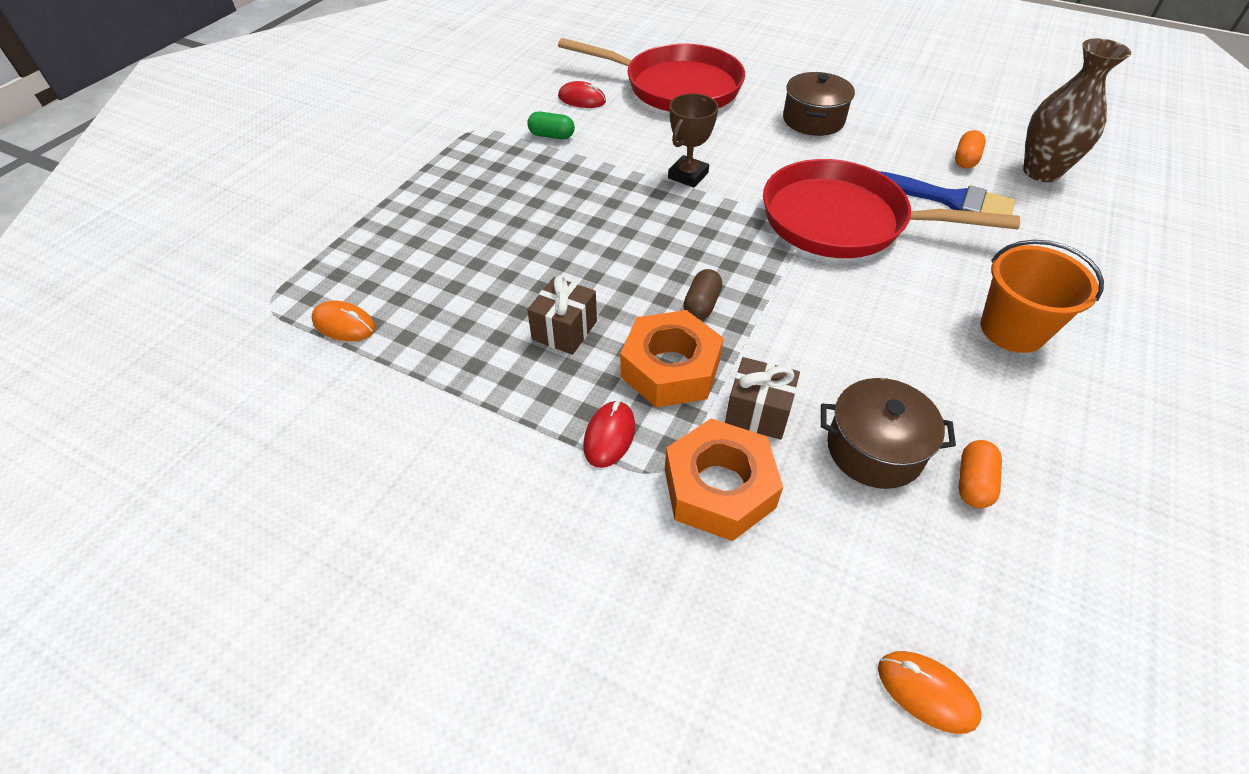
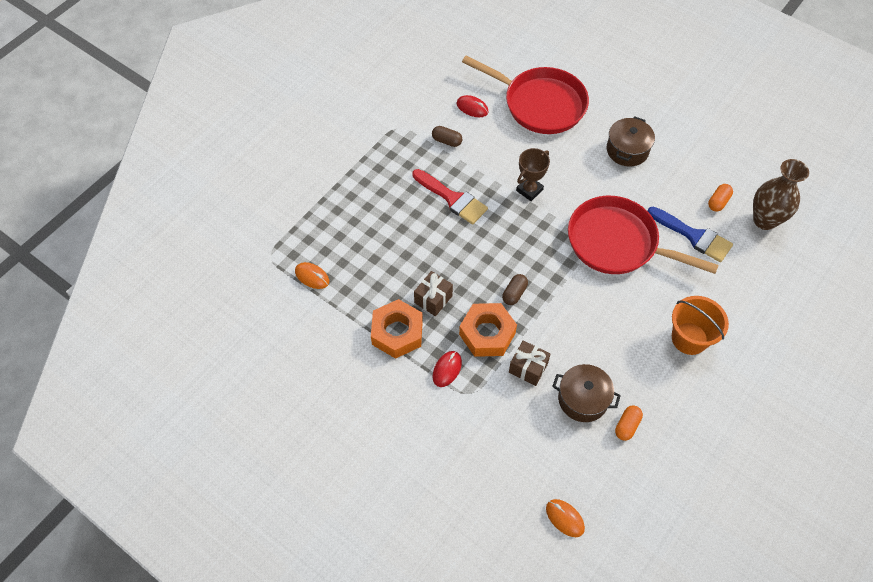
camera: 10 degrees right, 10 degrees up
(551, 136) = (447, 141): green capsule -> brown capsule
(573, 197) = (452, 199): none -> red brush
(719, 488) = (496, 407): orange nut -> orange nut (397, 333)

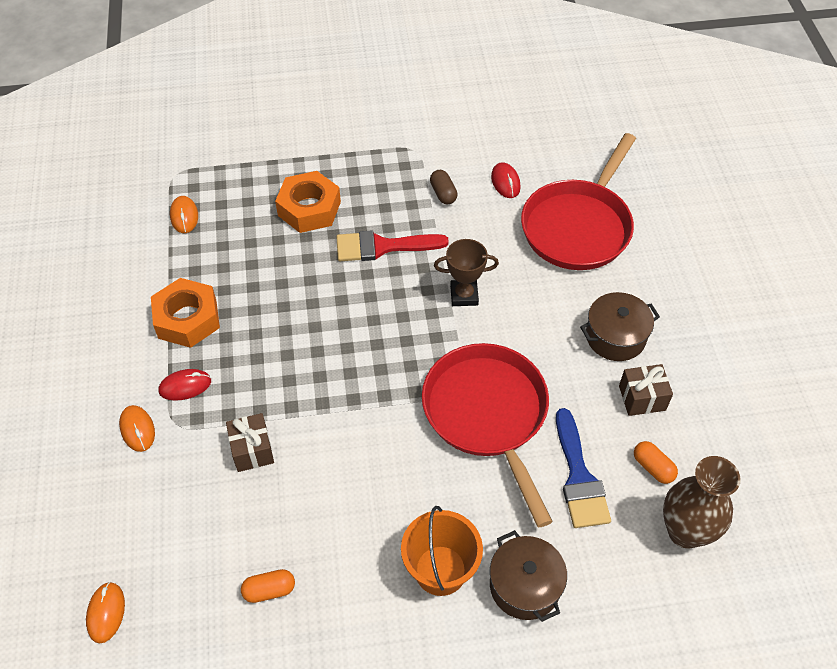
camera: 45 degrees right, 5 degrees down
(433, 299) = (252, 317): brown gift -> brown gift (642, 398)
(452, 199) = (382, 247): red brush -> red brush turned 90 degrees clockwise
(452, 416) = (137, 429): none -> orange mouse
(487, 334) = (258, 387): orange nut -> orange nut (309, 208)
(514, 293) = (328, 374): brown capsule -> none
(540, 104) = (578, 226): red pan -> red pan turned 45 degrees clockwise
(583, 399) = (262, 525): brown pot -> brown pot (524, 586)
(718, 202) = (653, 467): orange capsule -> orange capsule turned 60 degrees clockwise

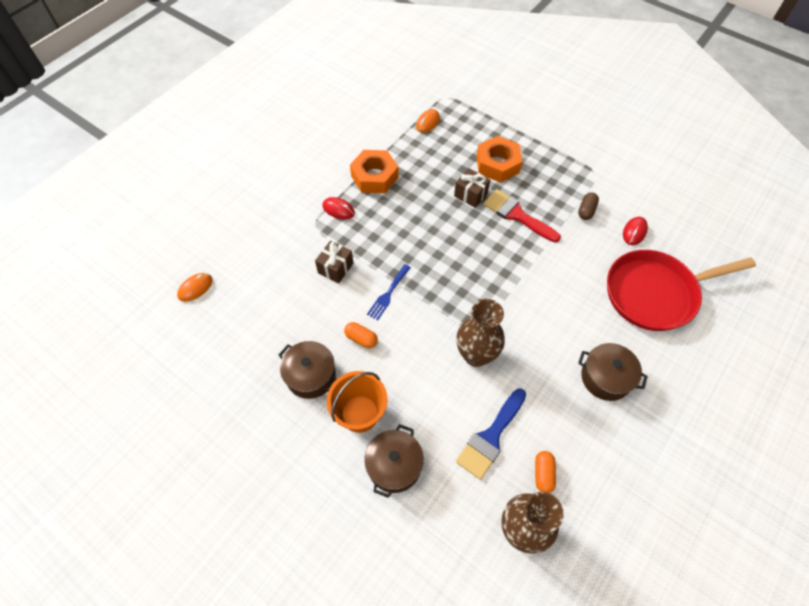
camera: 45 degrees right, 5 degrees up
(137, 429) = (296, 213): orange mouse -> none
(269, 590) = (271, 344): orange capsule -> orange capsule (361, 339)
(339, 429) = (388, 294): none -> blue fork
(350, 581) = (311, 375): none -> brown pot
(464, 295) = (535, 278): brown trophy -> none
(487, 414) = (476, 355): red pan -> brown vase
(642, 398) = (582, 428): brown gift -> brown gift (470, 195)

